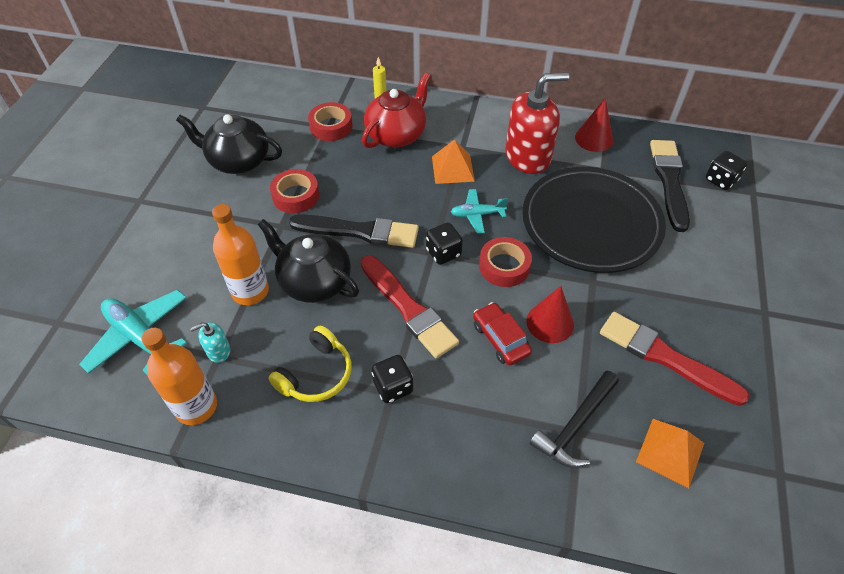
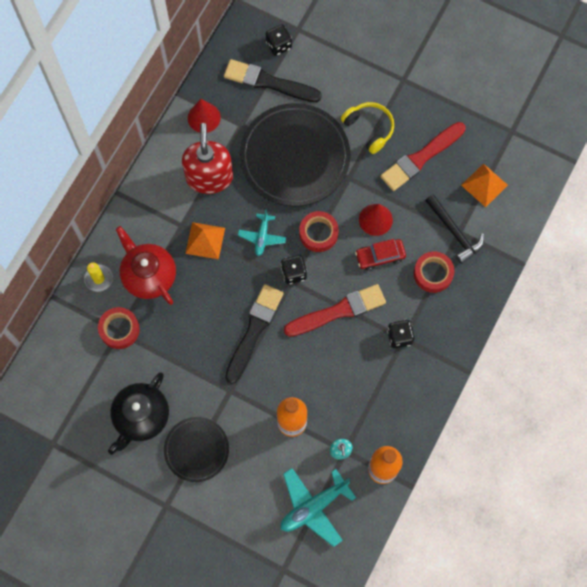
camera: 75 degrees left, 20 degrees up
(206, 212) = (196, 450): none -> black plate
(296, 196) = (199, 374): red tape -> red tape (433, 274)
(314, 282) = (295, 373): black teapot -> none
(316, 374) = (377, 385): yellow headphones -> yellow headphones (369, 129)

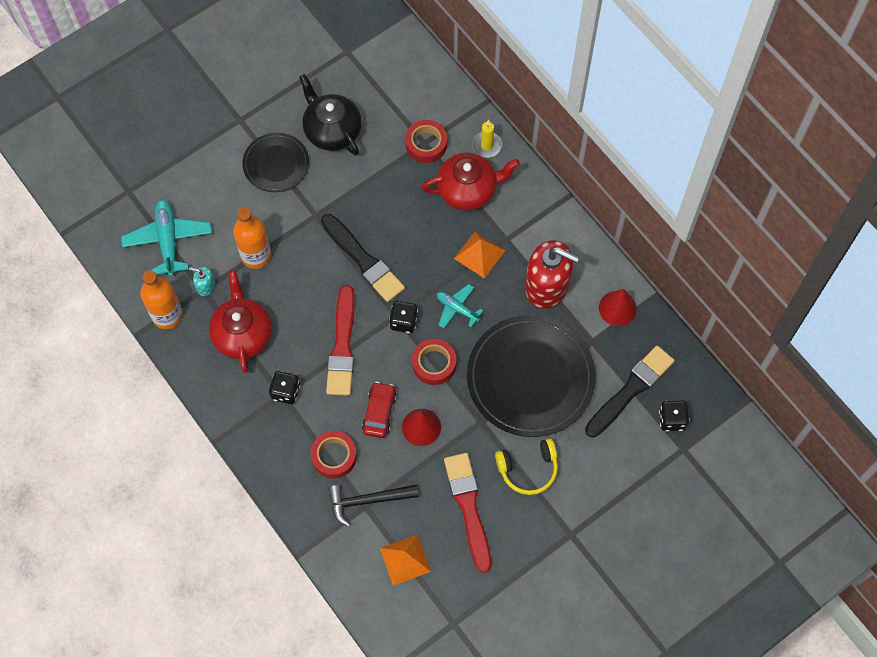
camera: 115 degrees right, 5 degrees down
(368, 397) = (242, 334): none -> red teapot

